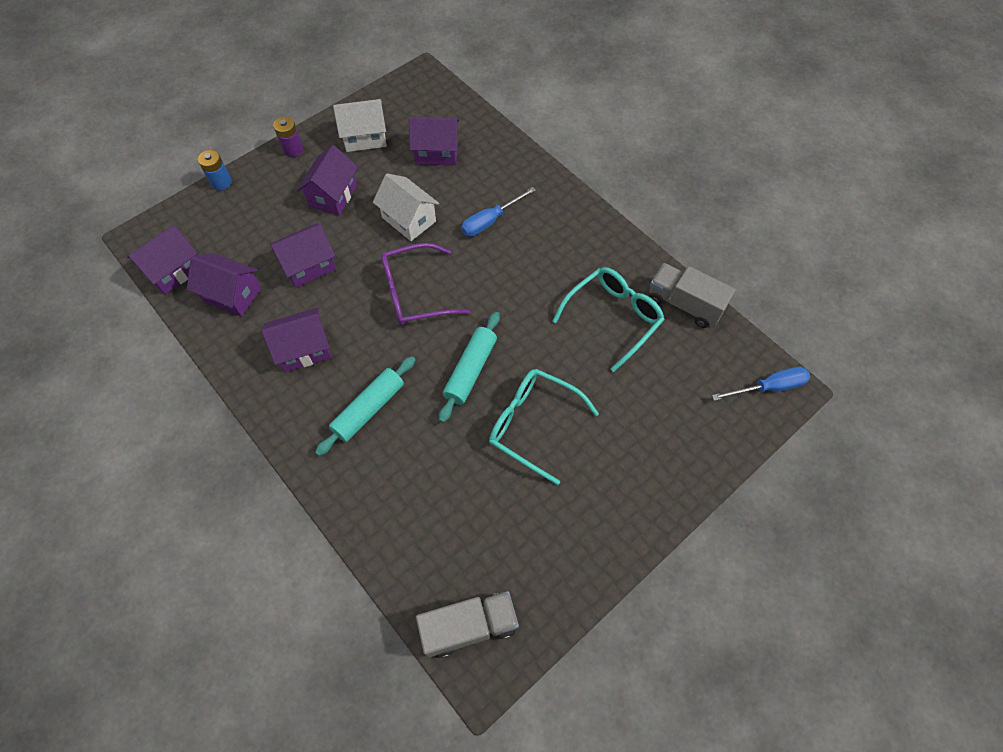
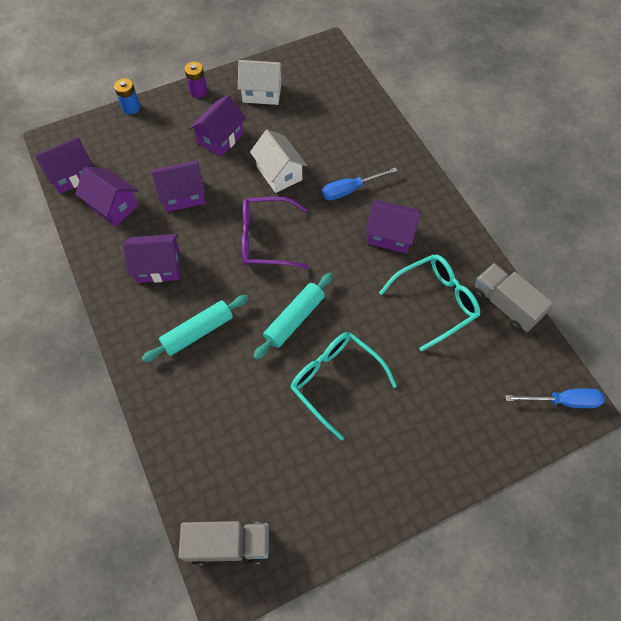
camera: 15 degrees right, 0 degrees up
(436, 152) = (320, 119): purple house -> purple house (390, 235)

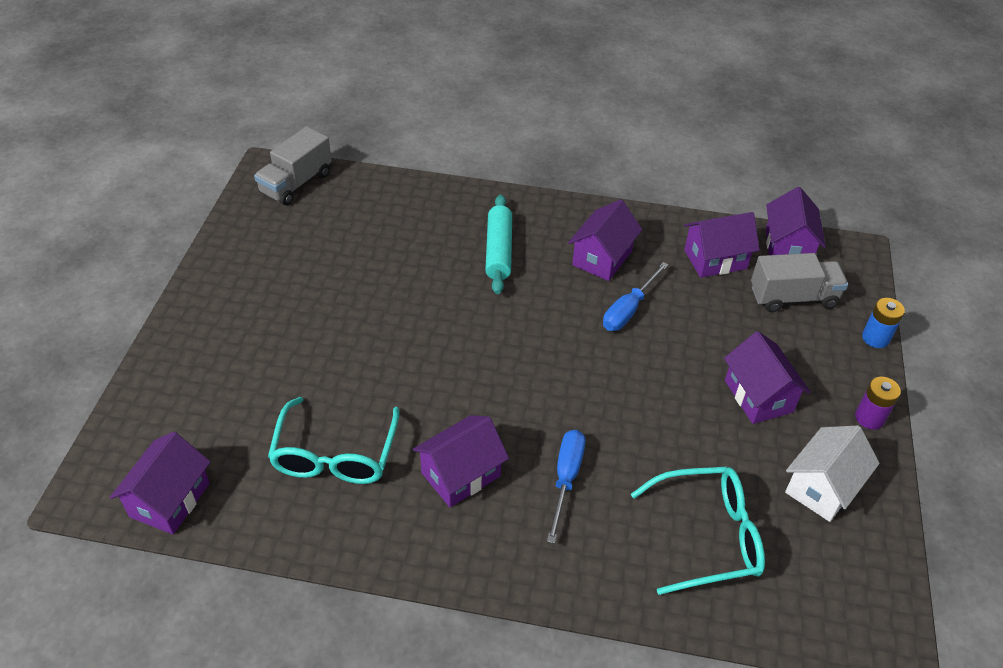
camera: 125 degrees right, 15 degrees down
(183, 195) = (687, 319): purple house -> purple house (170, 500)
(265, 239) = (562, 355): purple glasses -> none
(279, 173) = (653, 422): white house -> none
(294, 319) = (441, 324): turquoise rolling pin -> none
(335, 381) = (346, 316): turquoise glasses -> turquoise glasses (708, 536)
(505, 305) = (258, 522): grey truck -> grey truck (793, 297)
(563, 401) = (111, 484): blue screwdriver -> blue screwdriver (628, 309)

